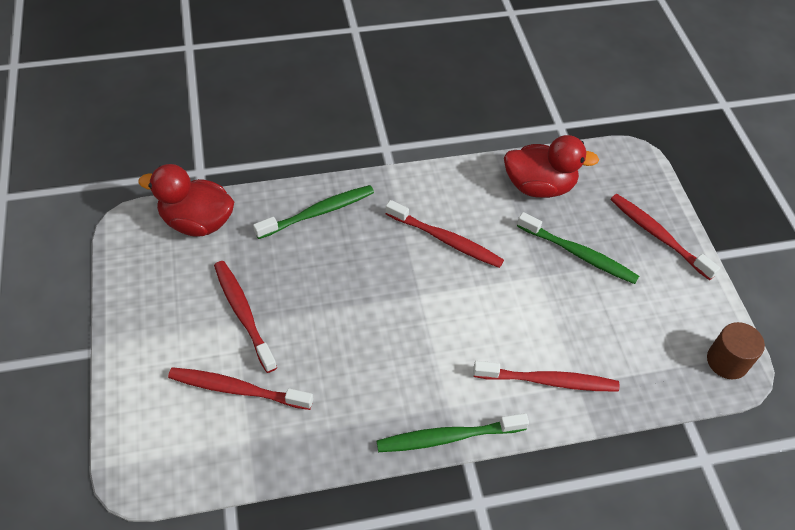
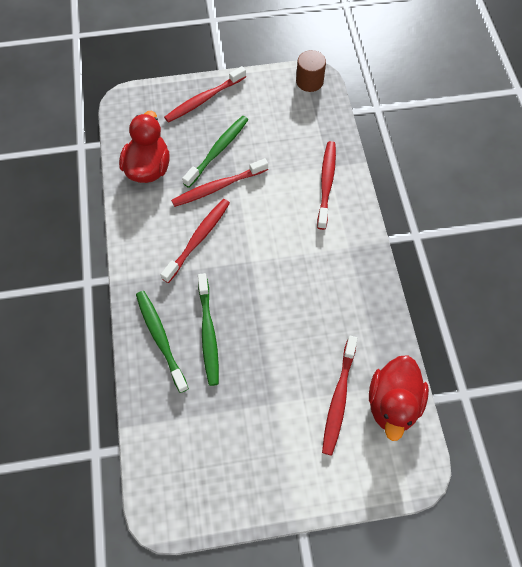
camera: 85 degrees left, 10 degrees up
(197, 222) = (162, 448): red duck -> red duck (392, 403)
(243, 314) = (267, 398): red toothbrush -> red toothbrush (218, 187)
(448, 437) = (372, 249): green toothbrush -> green toothbrush (208, 333)

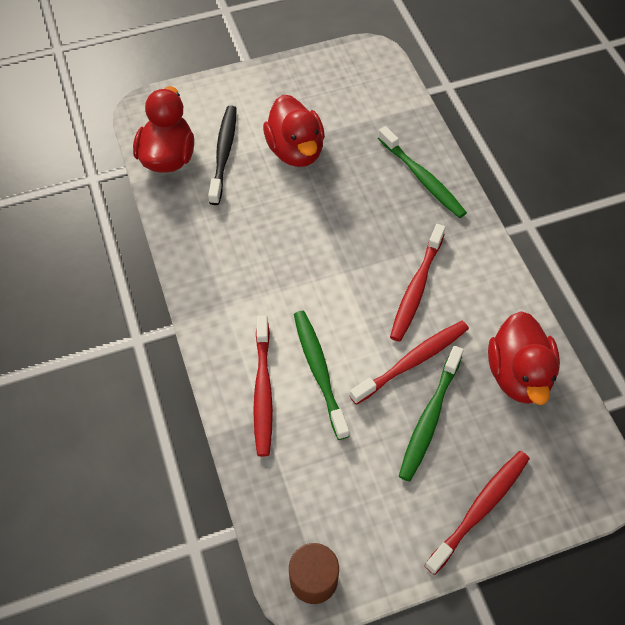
camera: 170 degrees right, 5 degrees down
(208, 333) = (373, 190): green toothbrush -> green toothbrush (319, 371)
(269, 390) = (295, 151): none -> red duck
(338, 398) = (224, 153): red toothbrush -> black toothbrush

